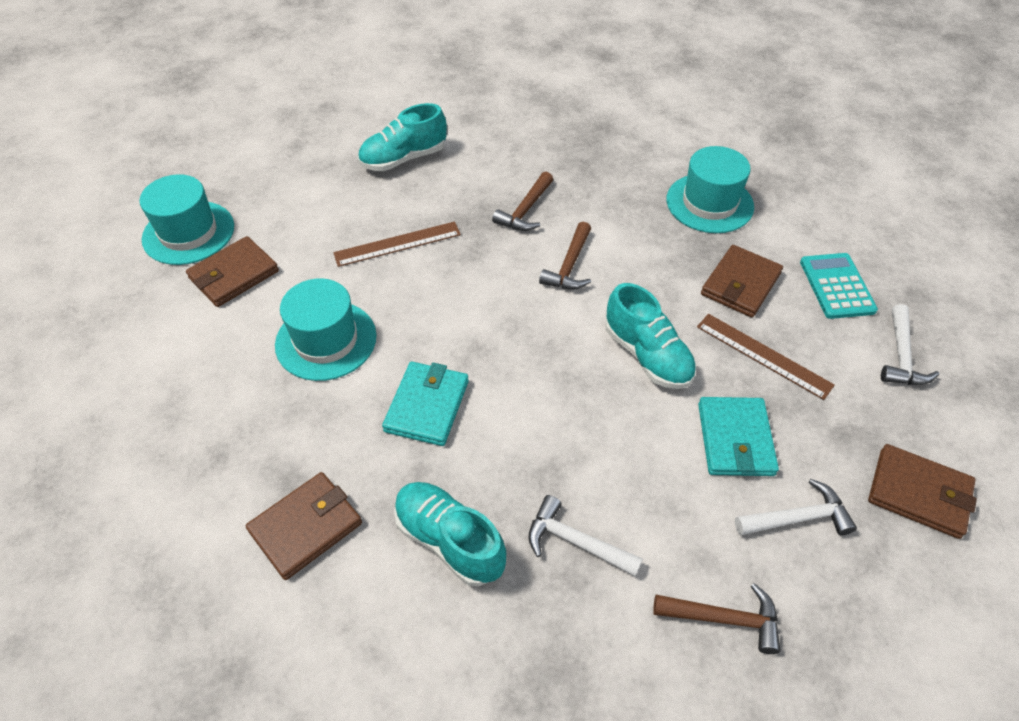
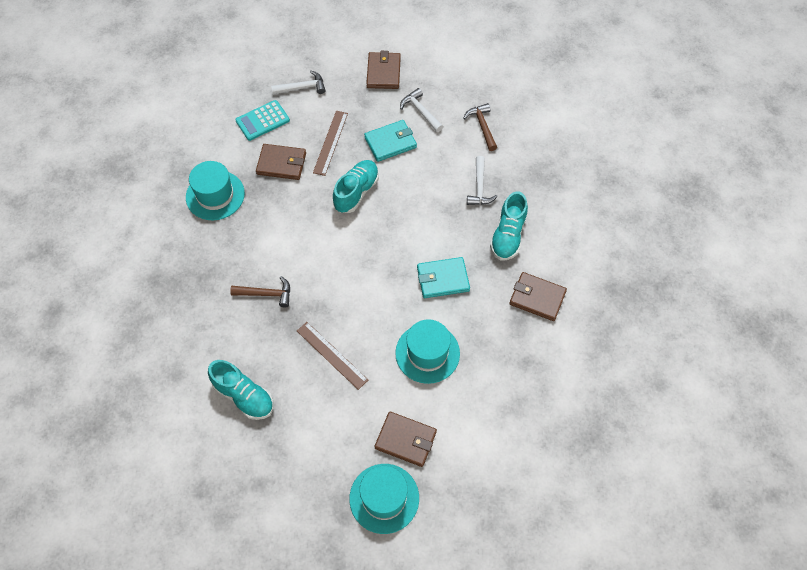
camera: 115 degrees left, 10 degrees up
(569, 266) = (306, 251): brown hammer -> none

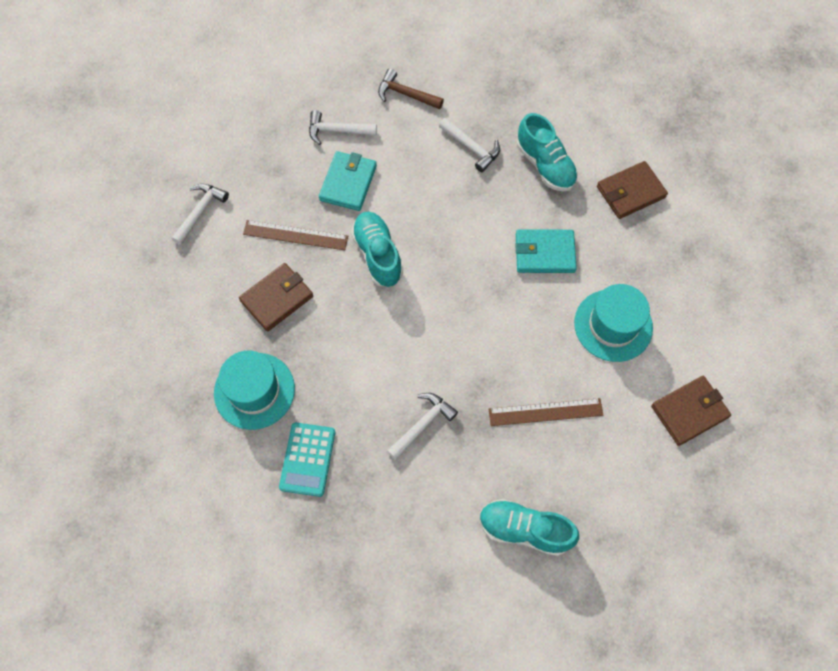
camera: 50 degrees left, 5 degrees up
(244, 396) = (524, 530): turquoise shoe -> turquoise shoe turned 150 degrees counterclockwise
(262, 120) = (204, 278): turquoise calculator -> turquoise calculator (307, 459)
(266, 294) = (422, 424): brown hammer -> white hammer
(330, 142) = (295, 235): brown ruler -> brown ruler turned 45 degrees counterclockwise
(383, 72) = (258, 127): brown wallet -> none
(384, 498) = (735, 475): turquoise hat -> none
(443, 279) = (544, 253): turquoise wallet -> turquoise wallet turned 60 degrees clockwise

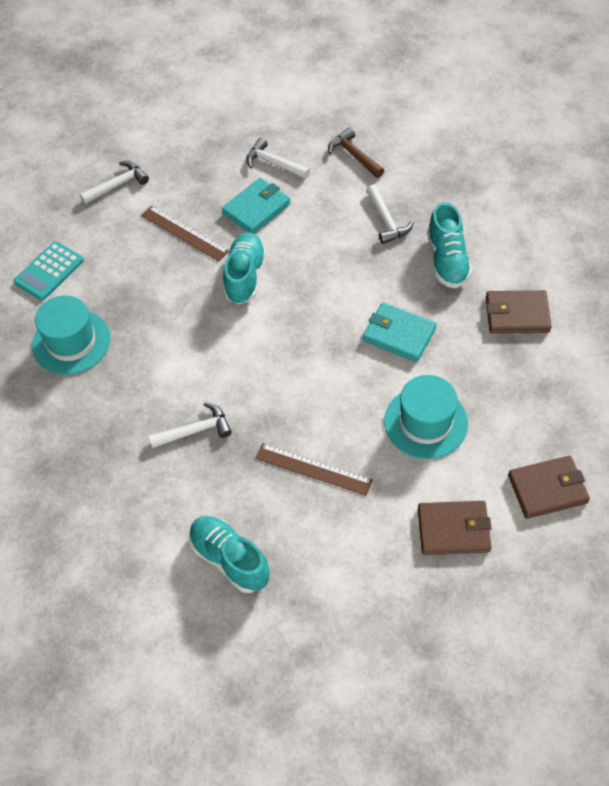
camera: 30 degrees right, 10 degrees down
(277, 298) = (136, 277): brown wallet -> brown wallet (547, 489)
(307, 459) = (79, 415): turquoise calculator -> turquoise calculator (49, 271)

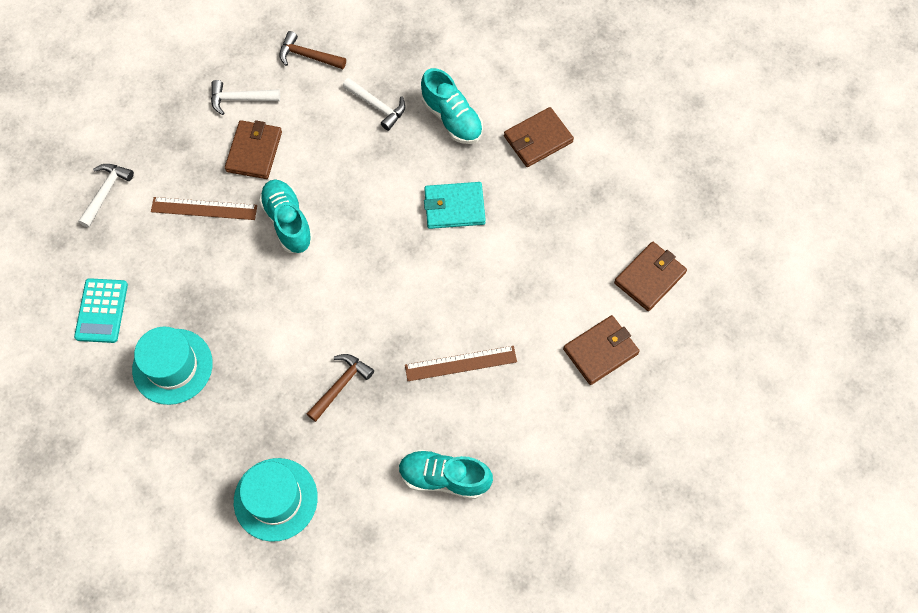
camera: 35 degrees left, 10 degrees up
(195, 430) = (341, 385): white hammer -> brown hammer
(256, 208) = (254, 151): turquoise wallet -> brown wallet
(425, 422) = (524, 273): turquoise hat -> turquoise hat (275, 499)

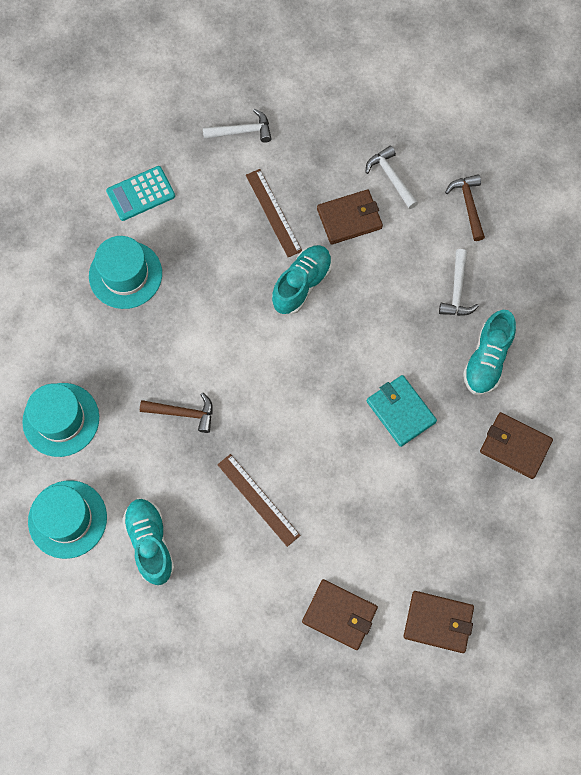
camera: 60 degrees right, 5 degrees up
(376, 542) = (67, 519): none -> turquoise hat

